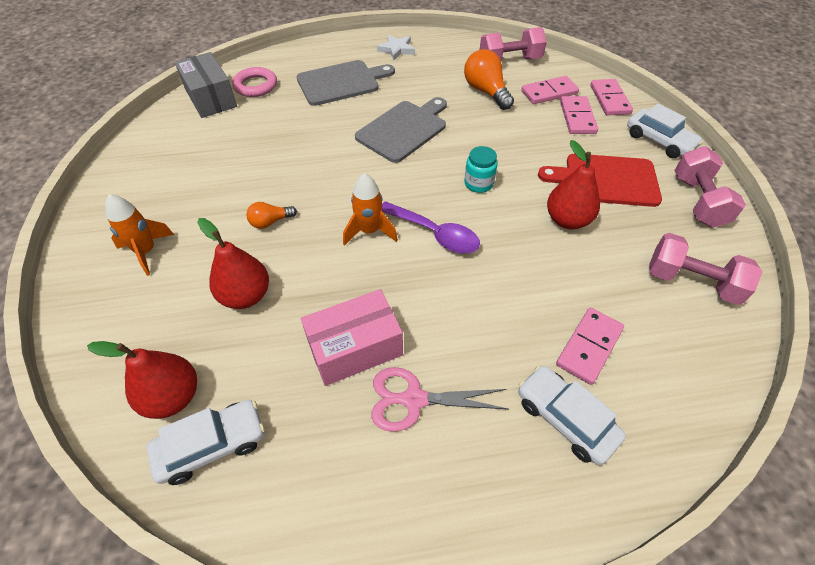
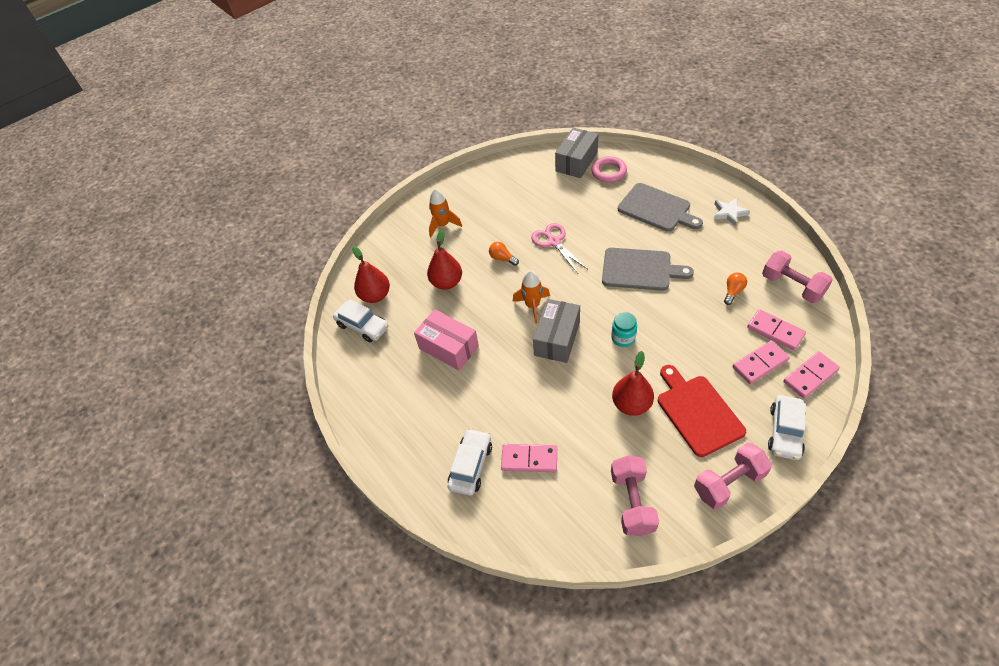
camera: 65 degrees right, 0 degrees up
(414, 399) = (436, 390): pink scissors -> pink scissors (554, 242)
(435, 234) = (557, 338): purple spoon -> grey box
(486, 91) = (733, 292): orange light bulb -> orange light bulb, size x0.56

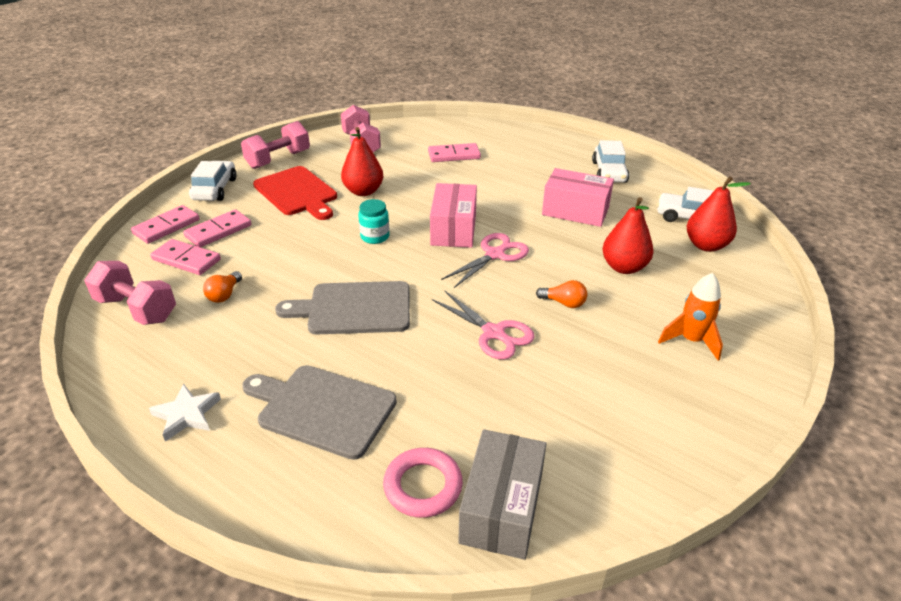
camera: 160 degrees right, 15 degrees down
(471, 466) = (503, 148): white car -> white car (609, 172)
(532, 306) = (495, 254): orange rocket -> pink scissors
(557, 338) = (453, 229): grey box -> pink box

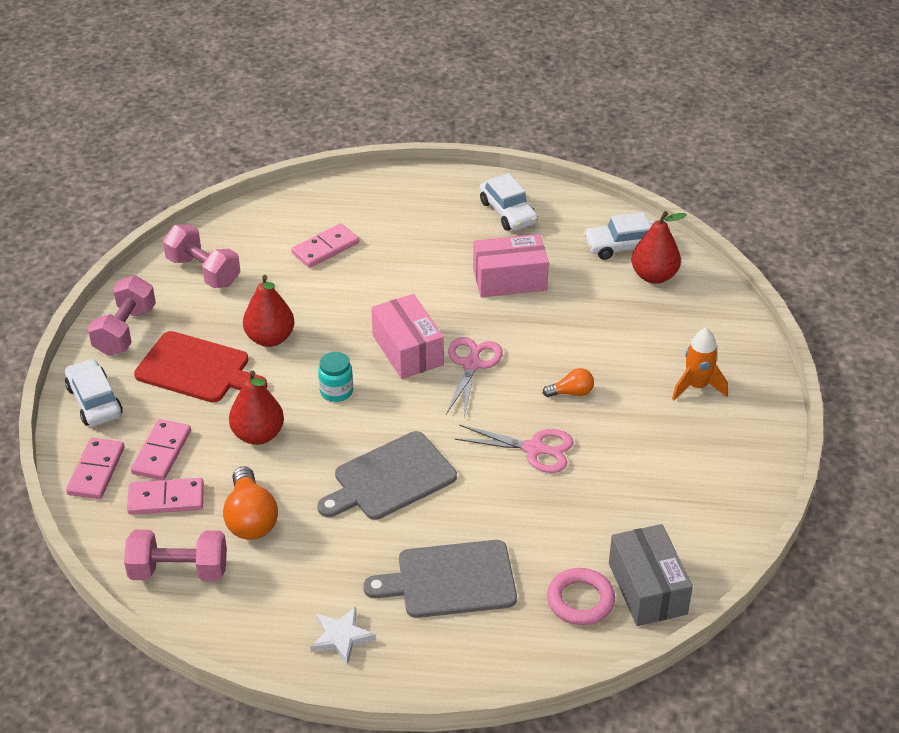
camera: 30 degrees left, 5 degrees up
(224, 295) = (250, 518): orange light bulb -> orange light bulb, size x1.77
(624, 267) = (598, 331): red pear -> red pear (258, 435)

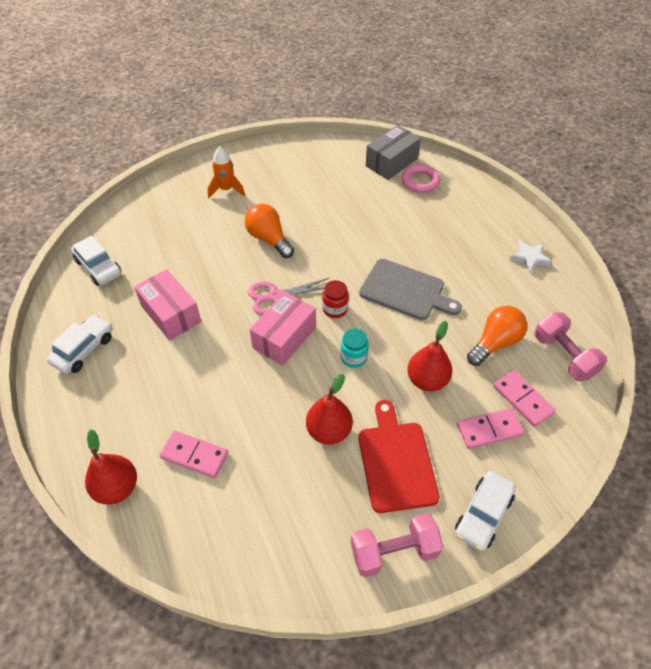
camera: 120 degrees left, 10 degrees up
(96, 471) = (540, 461): pink domino -> none
(203, 271) = (279, 538): pink dumbbell -> none
(413, 405) = (335, 309): none -> red jar
(450, 580) = (453, 232): grey cutting board -> none
(534, 449) = (329, 237): pink scissors -> none
(571, 393) = (269, 239): orange light bulb -> orange light bulb, size x1.77
(654, 276) = (126, 241): red pear -> red pear (117, 488)

